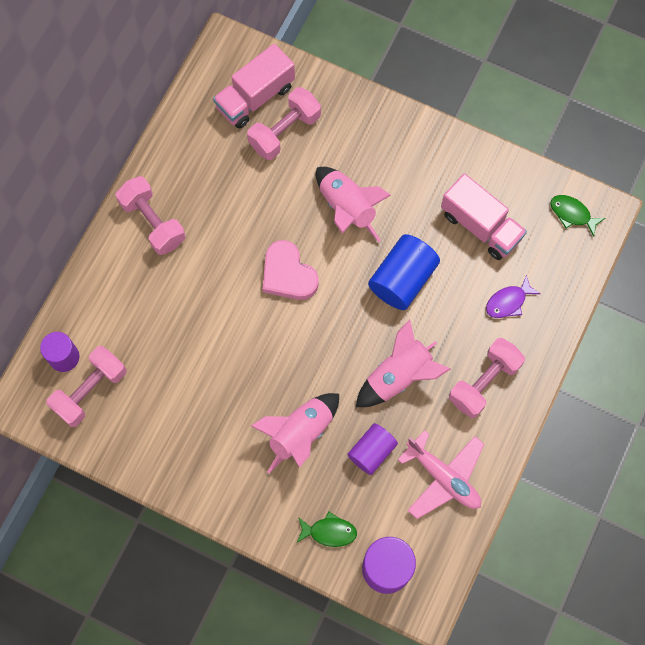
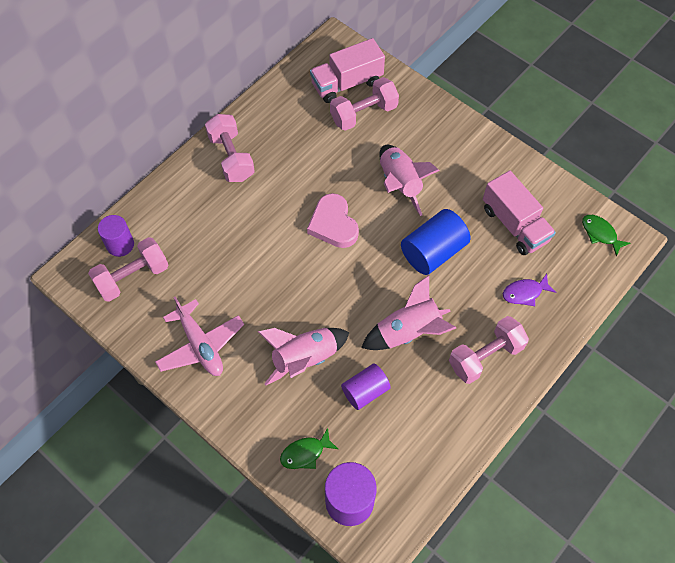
camera: 15 degrees right, 10 degrees down
(329, 532) = (305, 453): green fish -> green fish turned 135 degrees clockwise
(443, 477) = (426, 431): pink plane -> pink plane (200, 345)

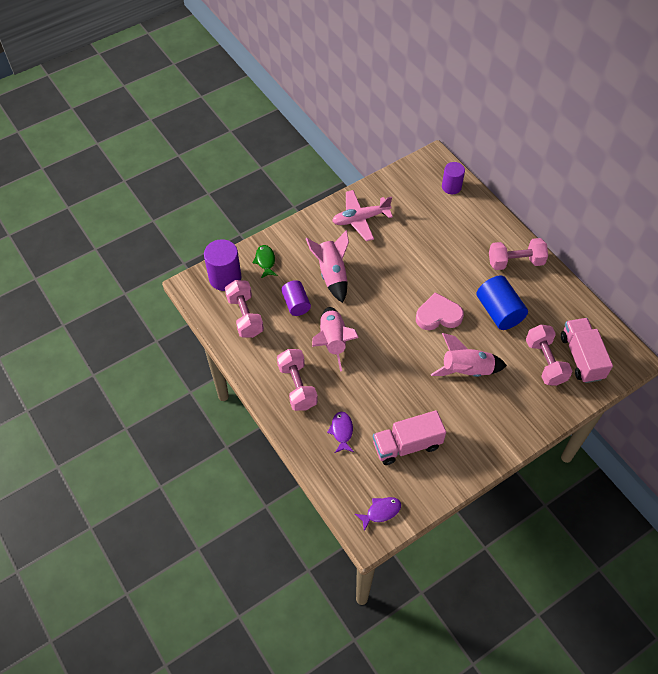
camera: 105 degrees right, 5 degrees down
(132, 277) = (423, 190): pink dumbbell -> pink dumbbell (245, 316)
(433, 252) = (396, 377): blue cylinder -> blue cylinder (499, 312)
(600, 234) = (381, 512): green fish -> purple fish

